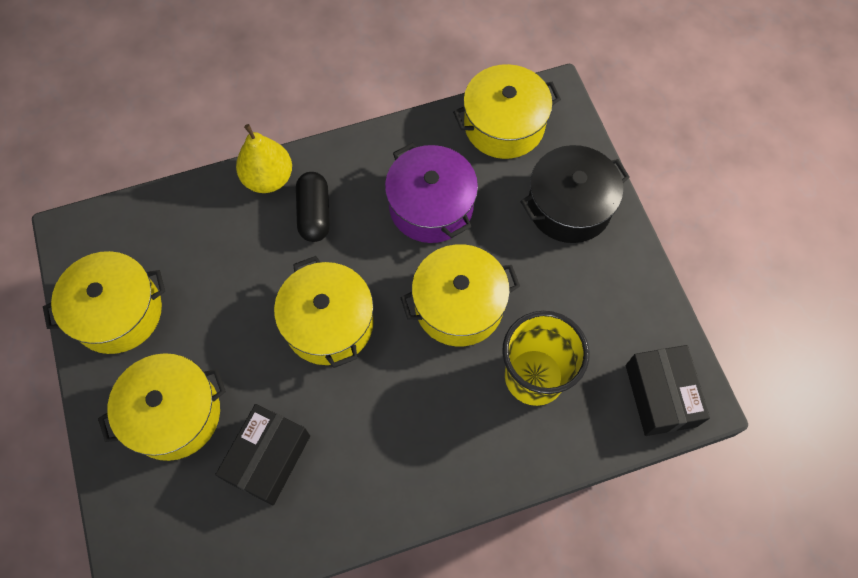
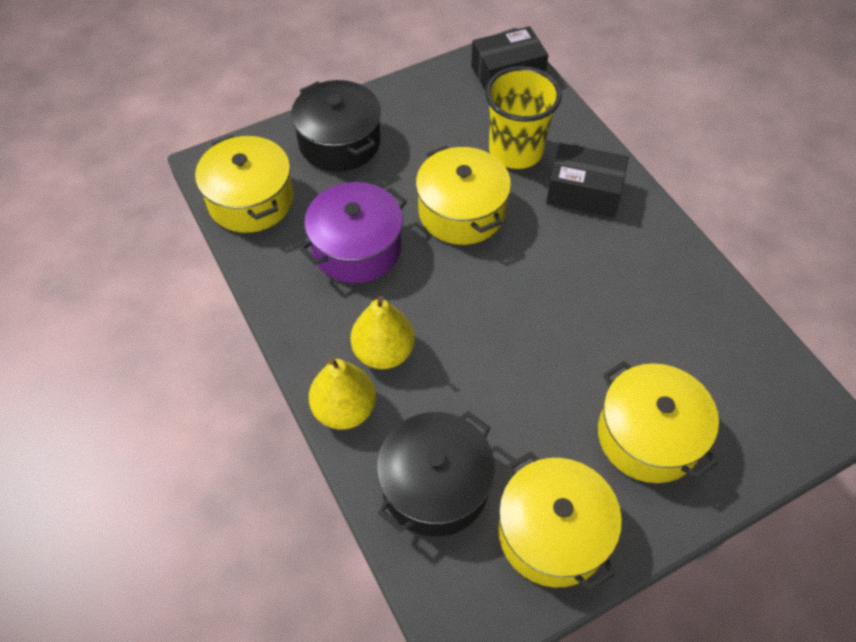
camera: 100 degrees left, 10 degrees down
(184, 234) = (435, 485): none -> black pot
(268, 458) = (660, 338): black box -> black box (584, 192)
(314, 214) = (383, 352): black capsule -> yellow pear
(329, 323) = (508, 314): yellow pot -> none

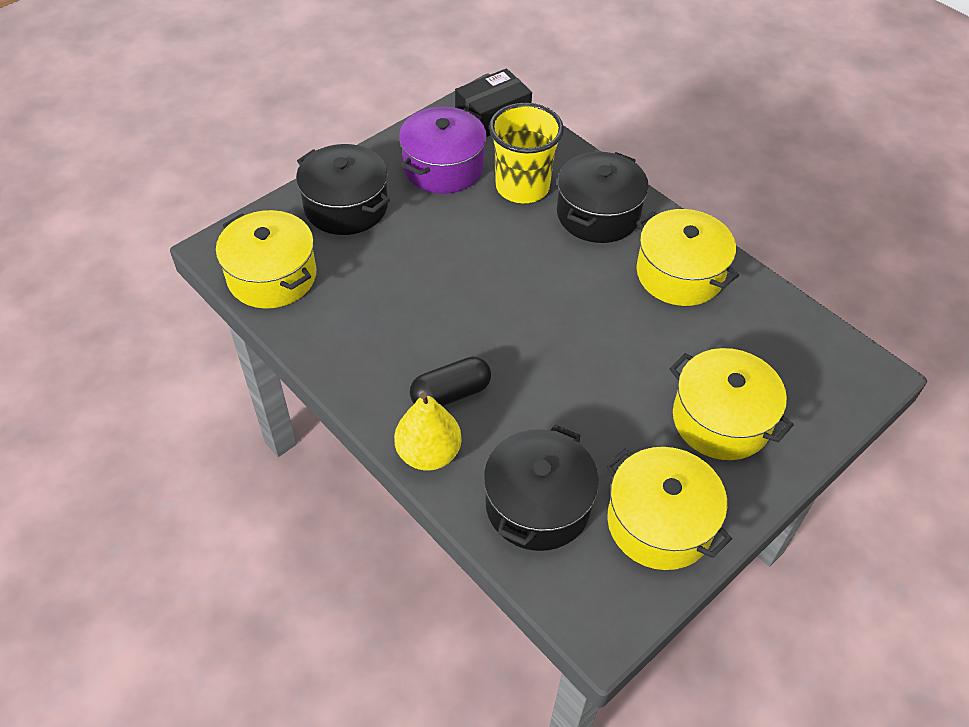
camera: 15 degrees left, 5 degrees down
(357, 248) = (394, 302): purple pot -> purple pot (443, 167)
(383, 352) = (450, 394): yellow pear -> black capsule
(461, 211) = (487, 251): yellow pot -> yellow pot (679, 274)
(584, 192) = (598, 214): black box -> black pot

